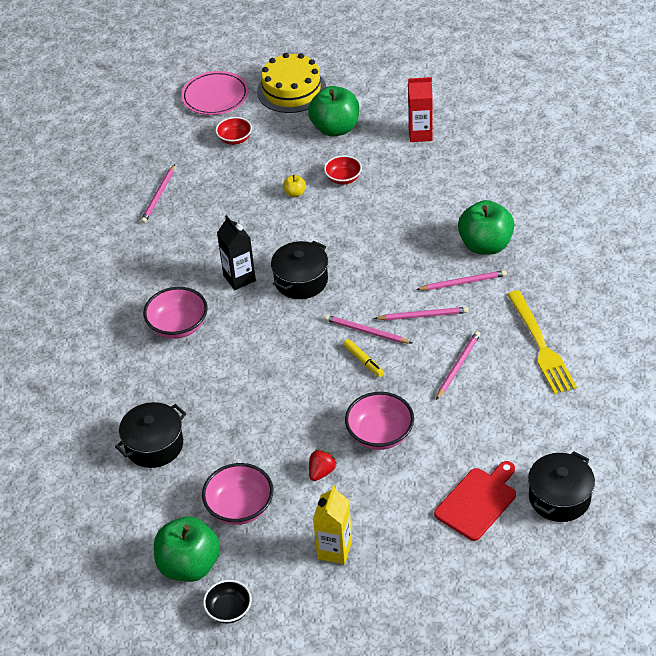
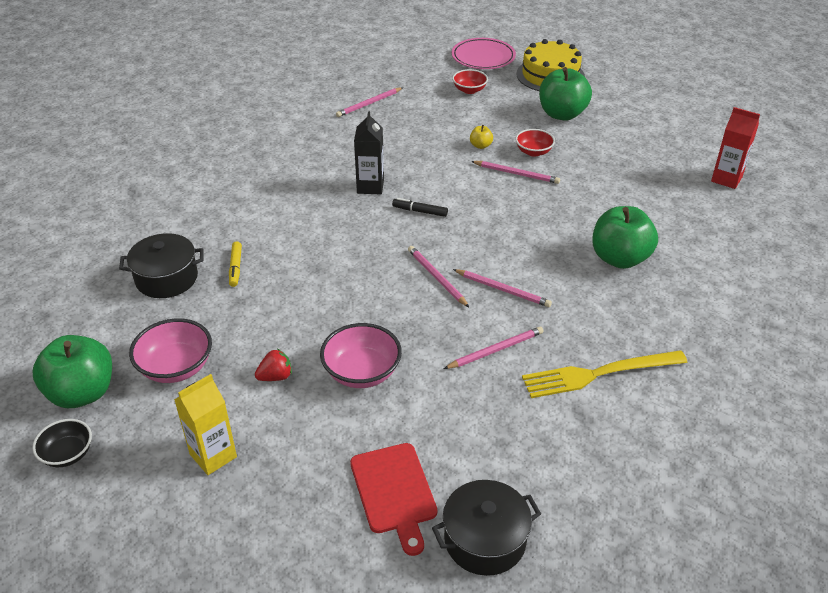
camera: 30 degrees right, 5 degrees down
(178, 326) = (284, 199): pink bowl -> none
(301, 280) = (420, 211): black pot -> black marker
(363, 361) = (409, 301): yellow marker -> yellow marker (235, 268)
(420, 134) = (636, 147): red carton -> red carton (726, 179)
(463, 282) = (568, 280): pink pencil -> pink pencil (516, 174)
(477, 502) = (394, 492): red cutting board -> red cutting board turned 90 degrees clockwise
(540, 345) = (598, 374): yellow fork -> yellow fork turned 60 degrees clockwise

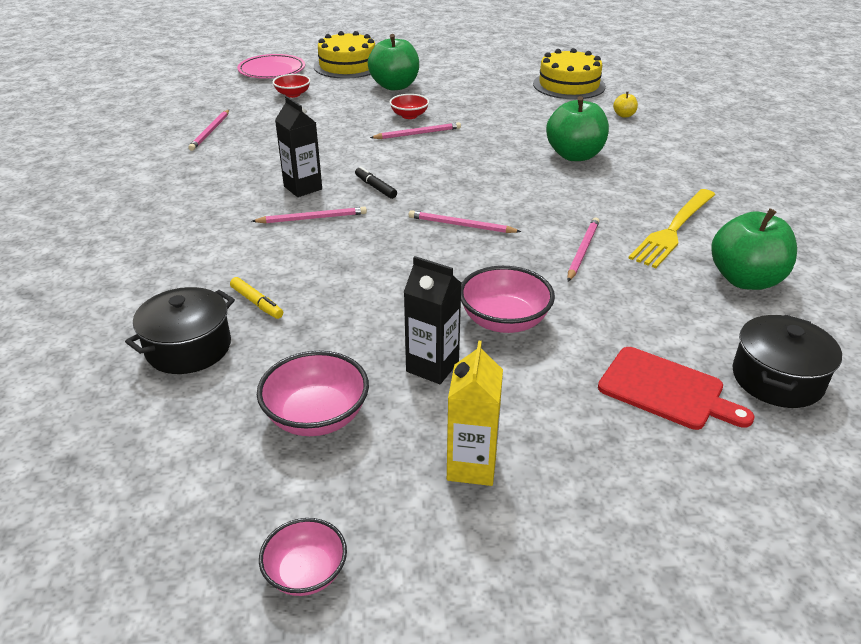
camera: 40 degrees left, 5 degrees down
(67, 454) = (306, 572): black bowl -> pink bowl
(82, 393) = (236, 504): green apple -> green apple (745, 280)
(275, 376) = (432, 367): red strawberry -> black carton
(420, 211) = (375, 187): black marker -> black marker turned 75 degrees clockwise
(480, 146) = (359, 126): yellow apple -> yellow apple (624, 115)
(503, 290) = (525, 210): pink pencil -> pink pencil (312, 218)
(726, 179) = (569, 85): red carton -> yellow cake

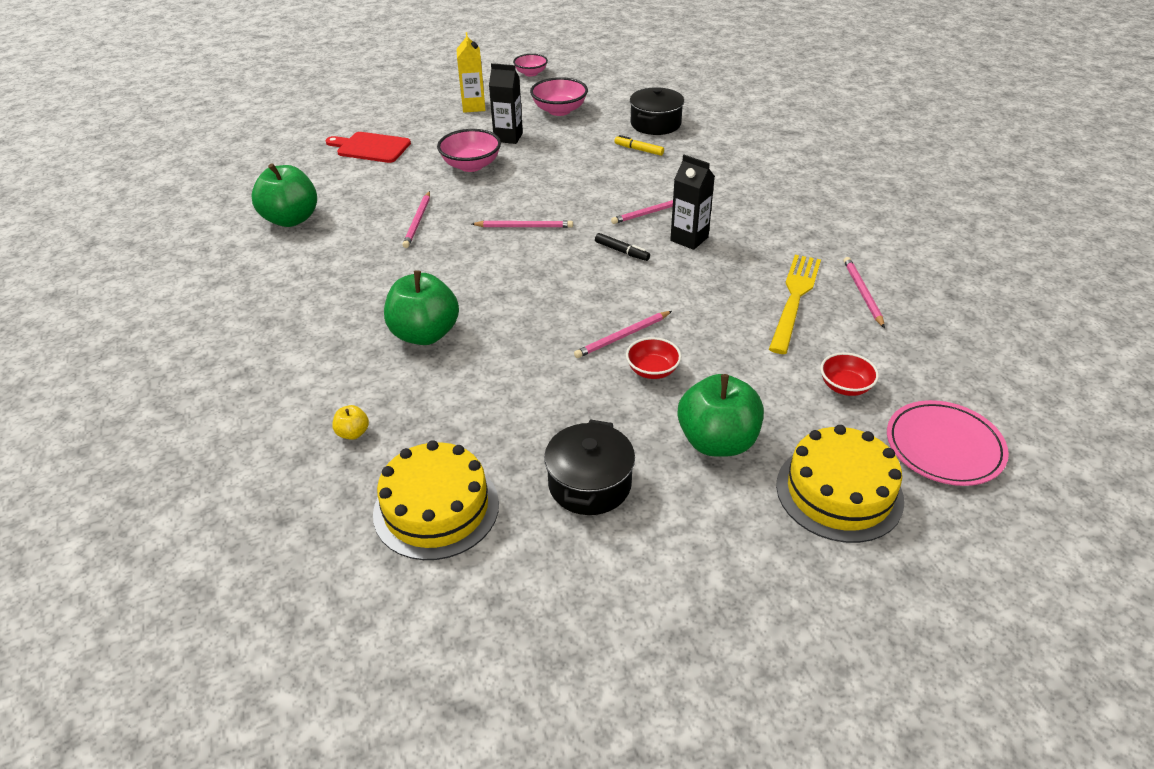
camera: 165 degrees right, 5 degrees up
(673, 229) = (335, 254): yellow fork -> yellow fork (795, 299)
(777, 379) = (302, 162): black pot -> black pot (589, 484)

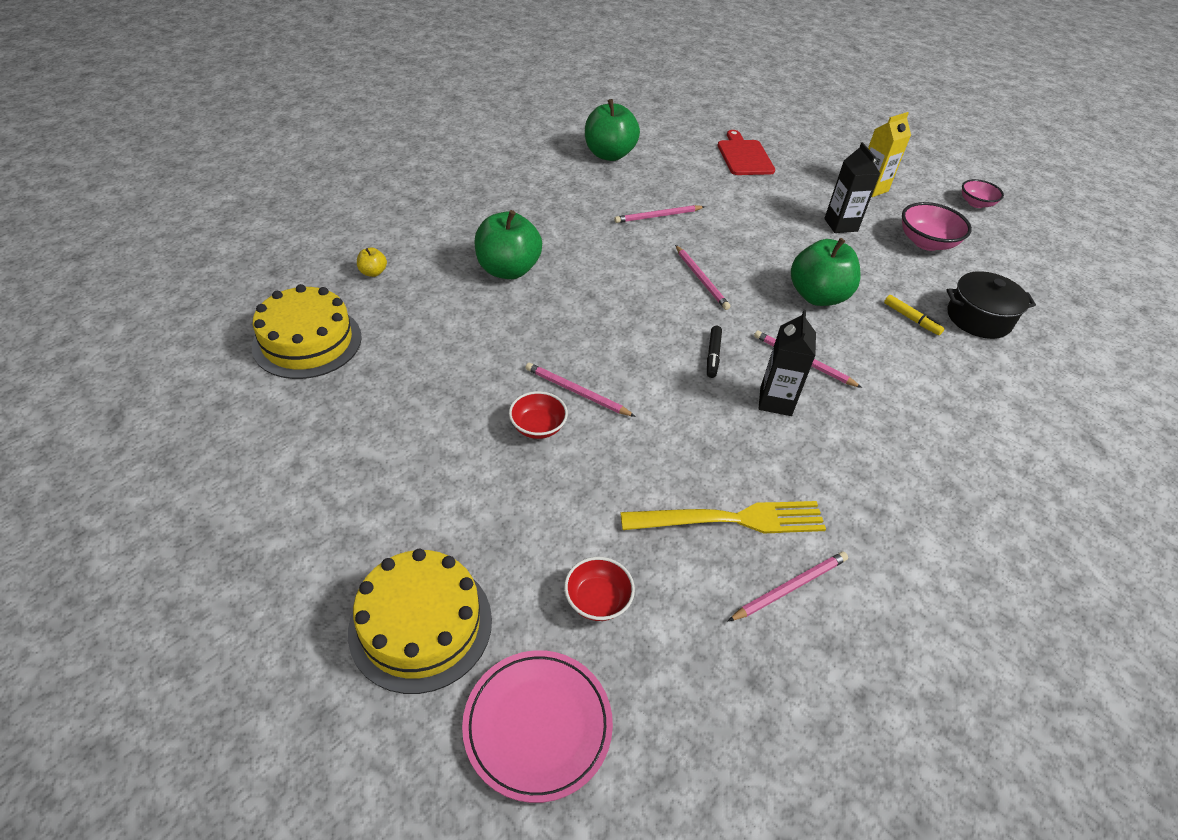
camera: 60 degrees right, 5 degrees up
(471, 165) = (770, 218): pink bowl -> none
(589, 484) = (365, 424): black pot -> none
(639, 150) = (911, 319): yellow marker -> yellow marker turned 135 degrees clockwise
(717, 441) = (456, 502): green apple -> green apple (817, 296)

